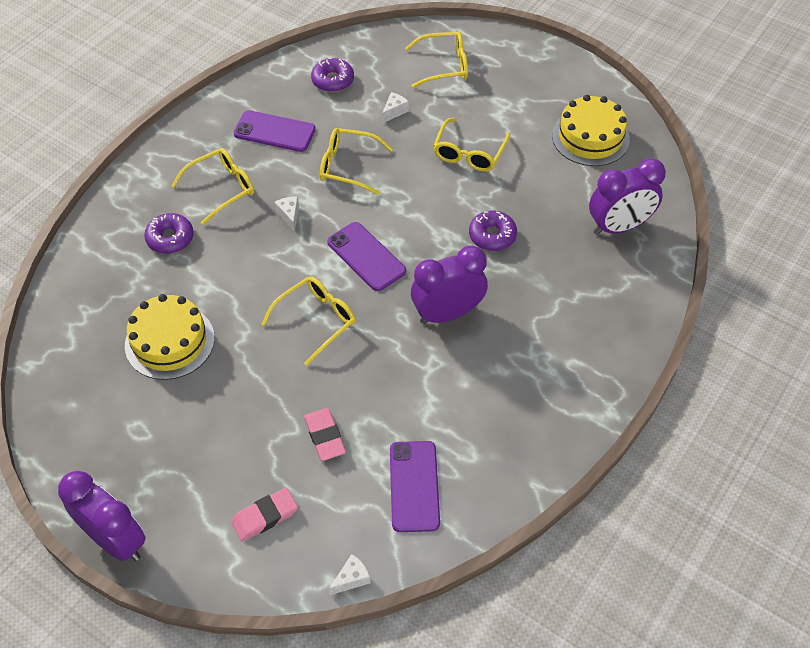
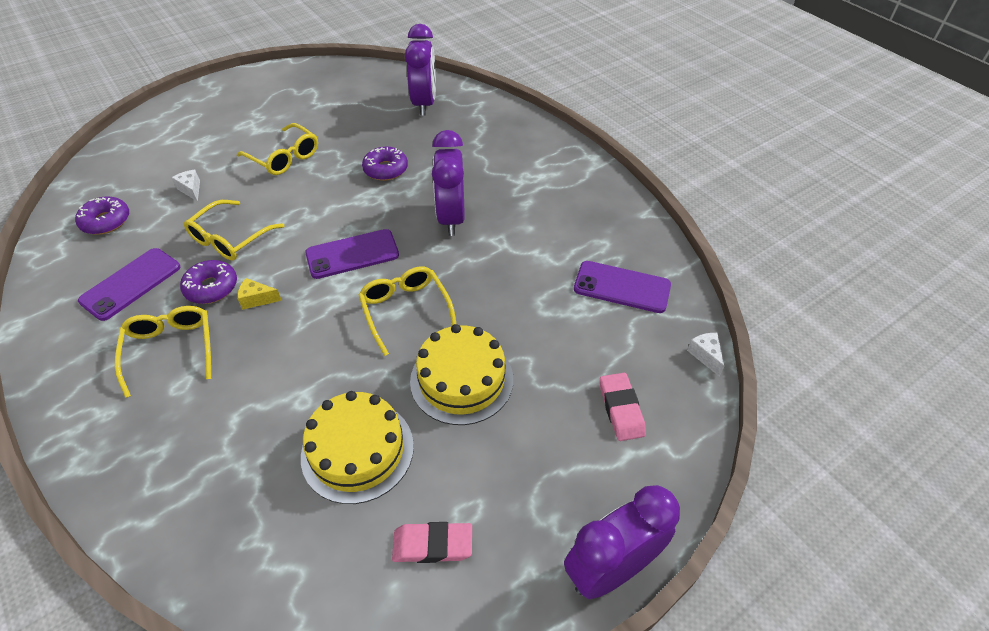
camera: 70 degrees left, 5 degrees down
(170, 238) = (205, 417): purple donut -> purple donut (211, 287)
(289, 215) = (257, 299): white cheese -> yellow cheese
(325, 436) = (545, 337): pink eraser -> pink eraser (432, 545)
(444, 66) = (167, 144): yellow glasses -> none
(590, 137) = (325, 91): yellow cake -> yellow cake (461, 379)

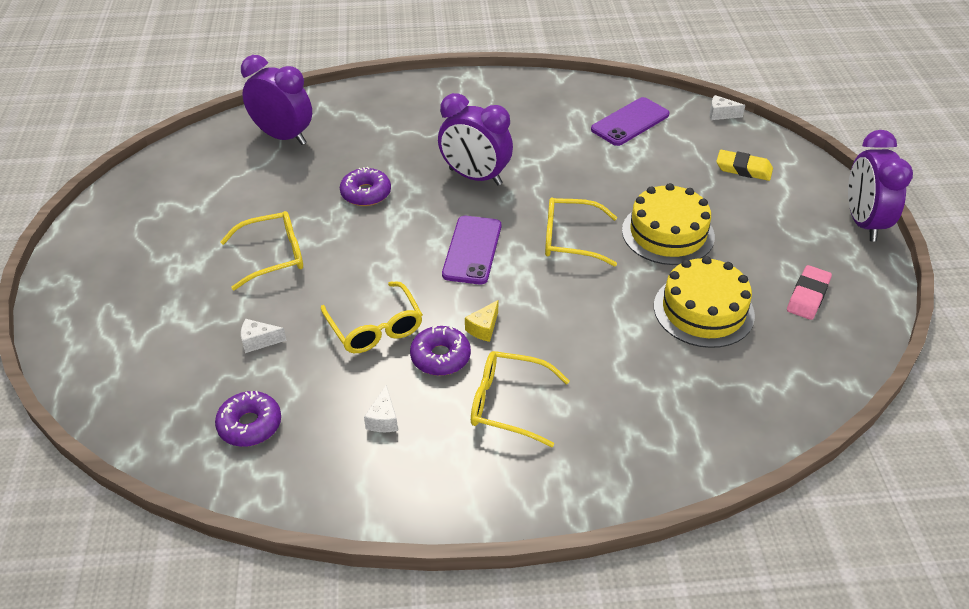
camera: 60 degrees left, 5 degrees down
(131, 284) = (383, 419): purple phone -> white cheese
(621, 409) = (743, 169): pink eraser -> yellow eraser

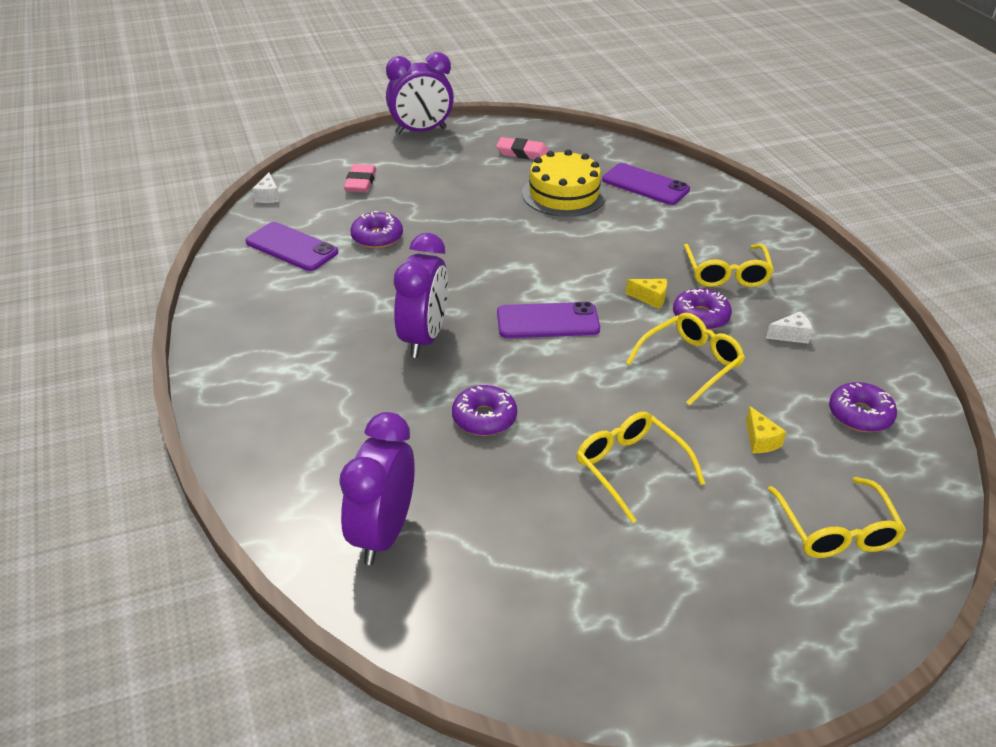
camera: 105 degrees left, 5 degrees down
(259, 341) = (760, 440): white cheese -> yellow cheese
(570, 239) = (504, 265): yellow glasses -> yellow glasses (836, 530)
(637, 169) = (377, 237): none -> purple donut
(668, 233) = (472, 215): yellow cake -> none
(719, 390) = (645, 185): none -> purple phone
(743, 169) = (360, 182): yellow eraser -> pink eraser

